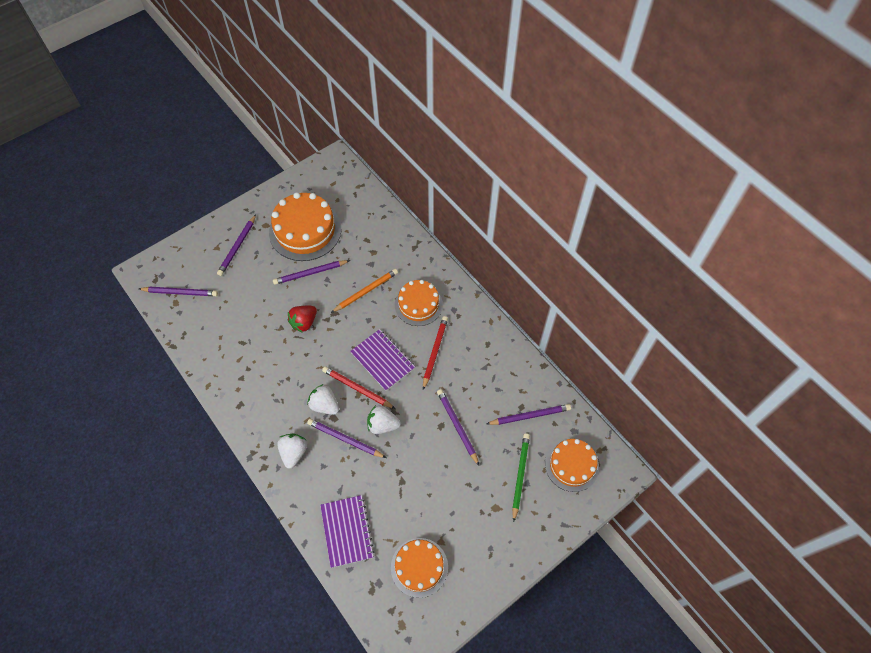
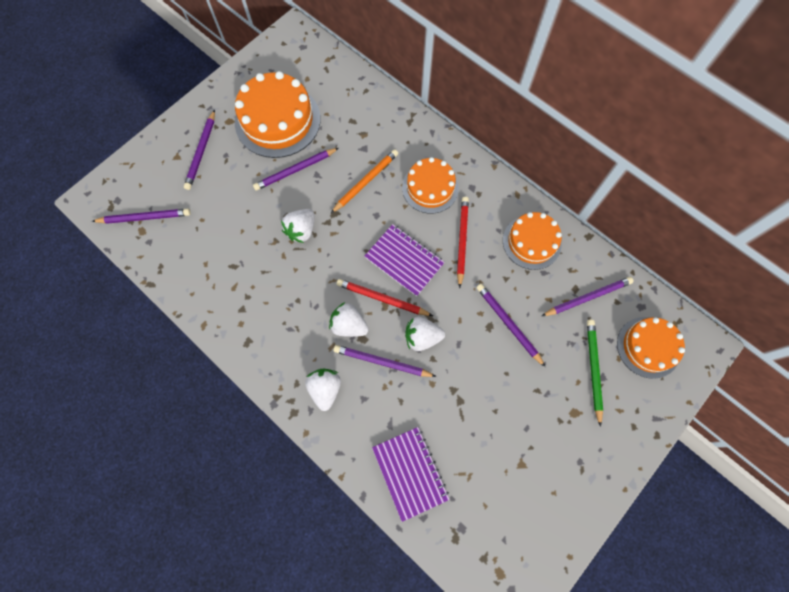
camera: 10 degrees left, 10 degrees up
(304, 323) = (301, 230): red strawberry -> white strawberry
(419, 567) = (504, 500): orange cake -> orange cake (531, 242)

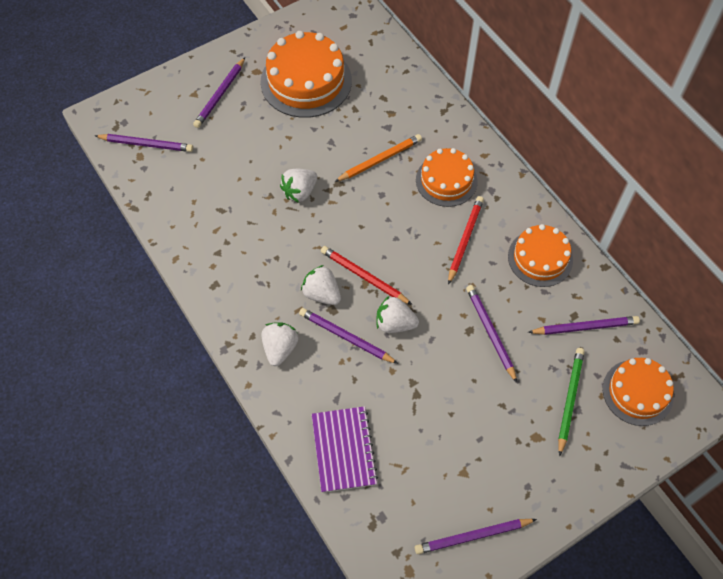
camera: 15 degrees right, 10 degrees down
(295, 170) = (310, 133): purple pencil -> purple pencil (473, 536)
(404, 261) = (398, 245): purple notebook -> none

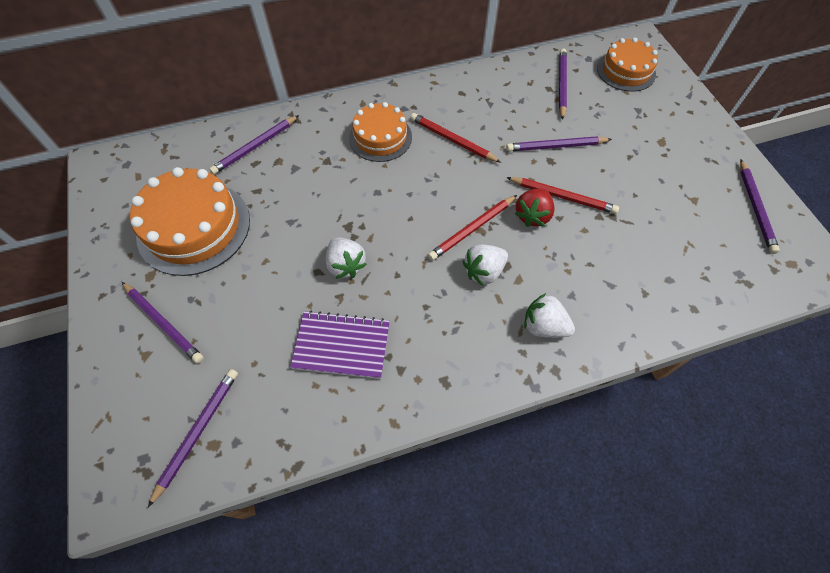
camera: 75 degrees left, 0 degrees up
(343, 450) = (668, 290): purple notebook -> purple notebook (342, 346)
(346, 337) = (540, 260): purple pencil -> purple pencil (255, 146)
(380, 160) = (333, 183): orange pencil -> none
(395, 323) = (532, 215): white strawberry -> red strawberry
(426, 347) = (562, 197): none -> red pencil
(540, 258) = (487, 94): orange cake -> none
(569, 400) = (628, 112): green pencil -> none

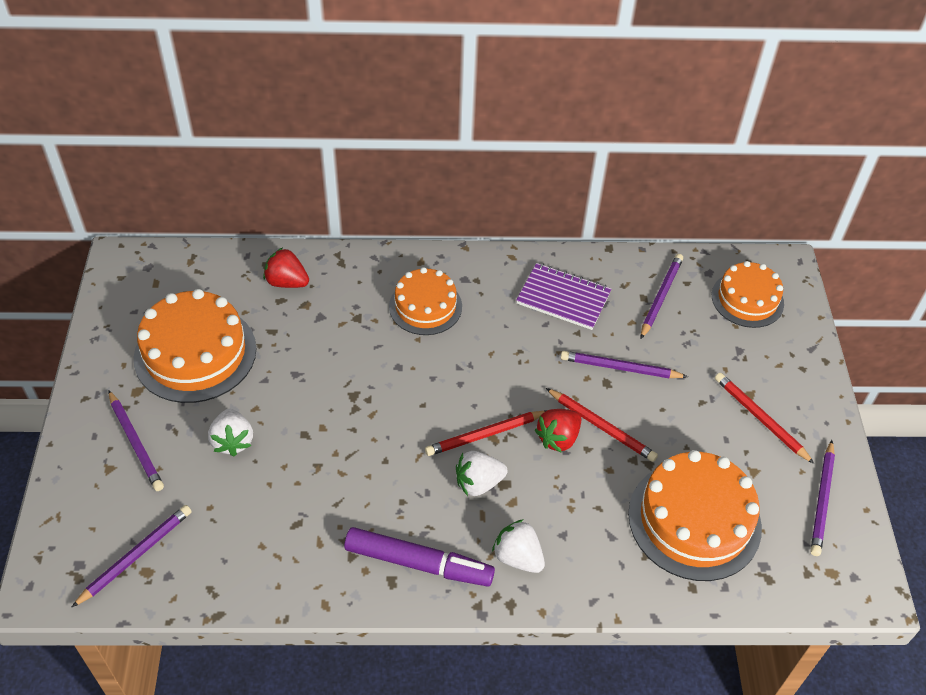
camera: 15 degrees right, 10 degrees down
(255, 146) = (287, 282): purple pencil -> red strawberry
(342, 346) = (301, 515): purple notebook -> purple notebook (563, 298)
(346, 265) = (336, 436): white strawberry -> white strawberry (233, 441)
(452, 140) = (504, 330): red pencil -> red pencil (760, 418)
(462, 358) = (418, 563): none -> purple marker
(669, 252) = (694, 520): none -> orange cake

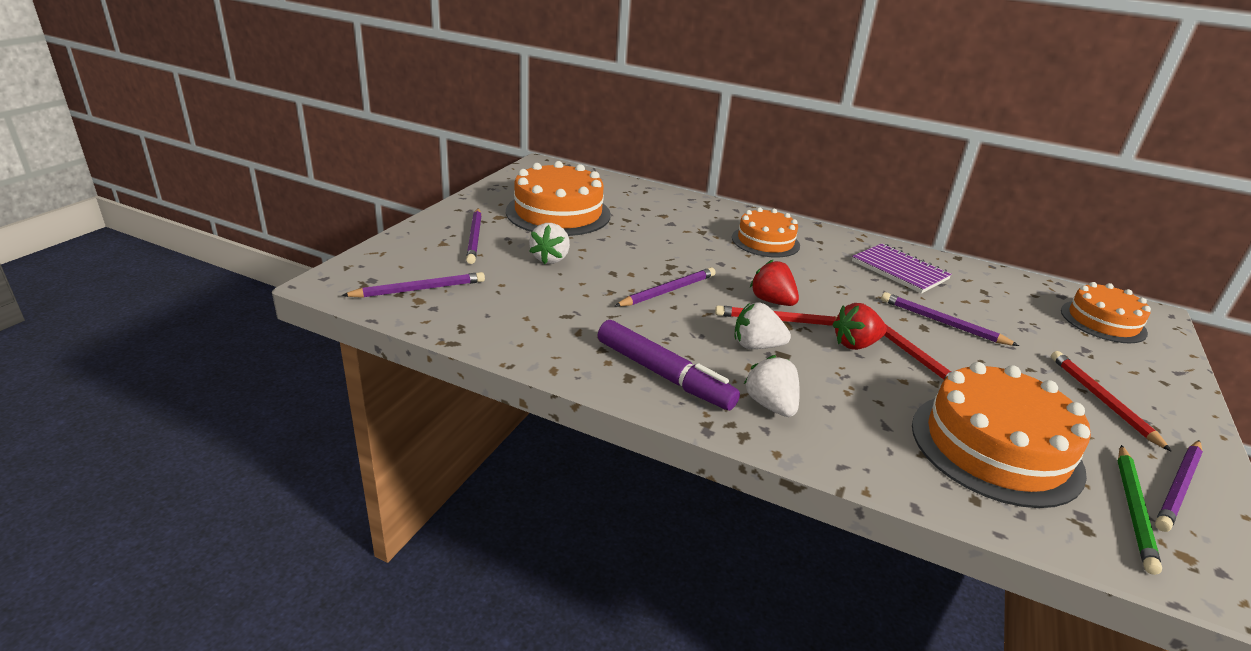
camera: 25 degrees right, 20 degrees down
(287, 282) = (656, 202): red strawberry -> red strawberry (772, 301)
(660, 297) = (1003, 295): purple pencil -> purple pencil (668, 291)
(795, 541) = (1133, 509): none -> green pencil

